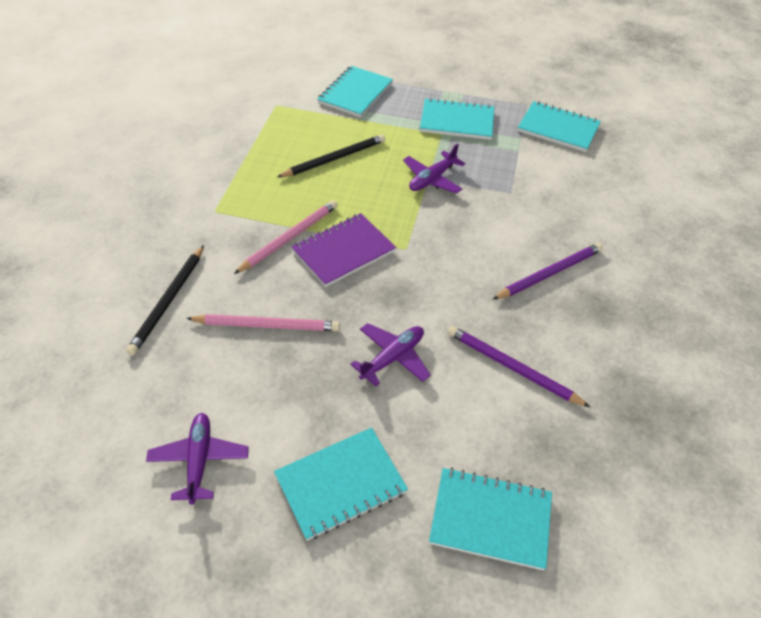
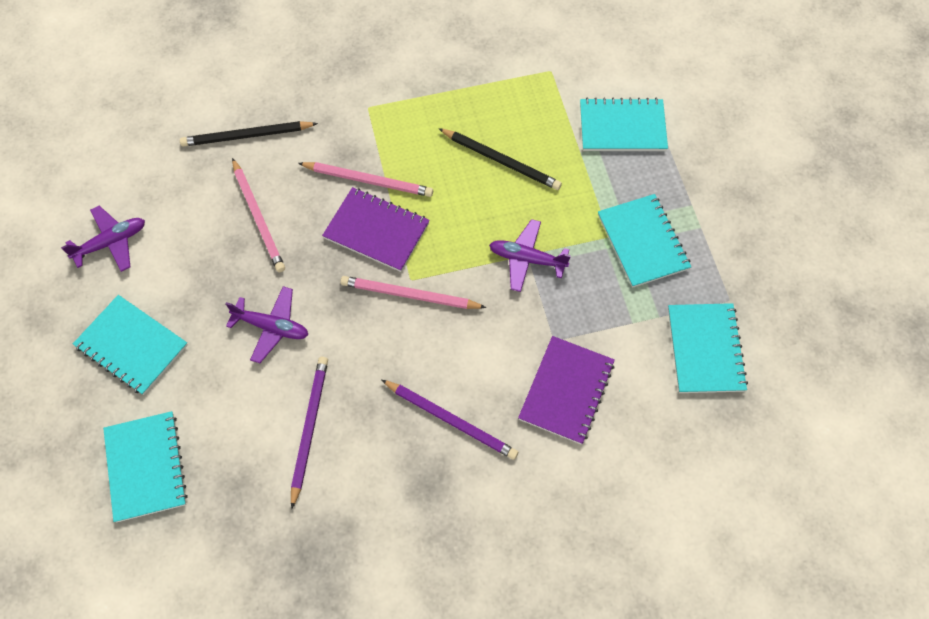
camera: 65 degrees right, 15 degrees up
(421, 254) = (410, 295): none -> pink pencil
(556, 202) = (566, 391): none -> purple notebook

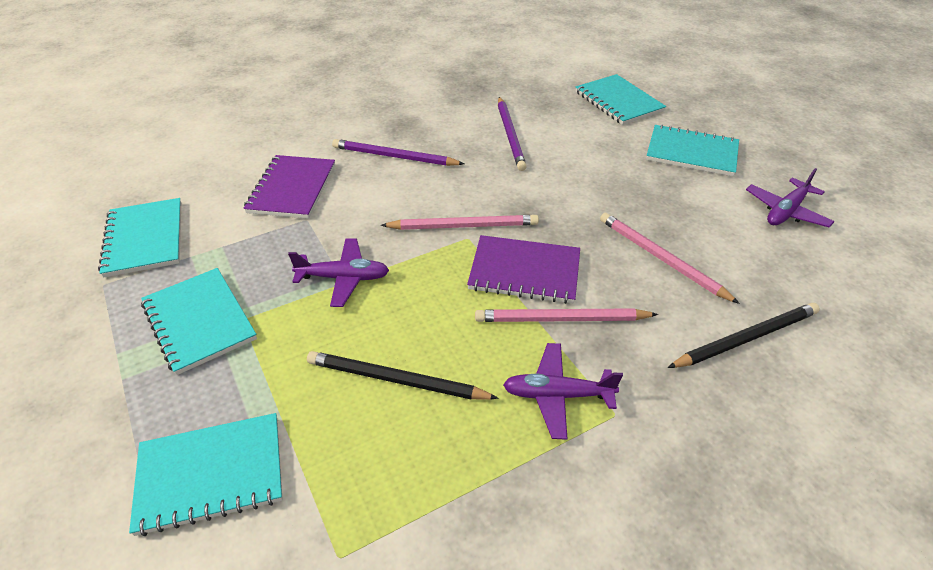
camera: 165 degrees right, 20 degrees down
(271, 327) = (582, 182): purple plane -> purple plane (557, 395)

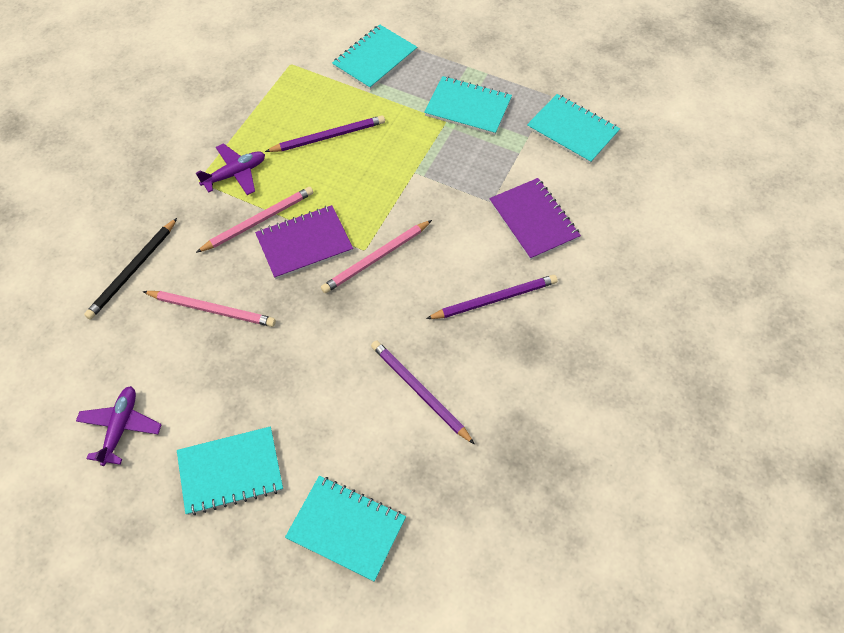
camera: 145 degrees right, 15 degrees up
(343, 278) = (417, 174): purple plane -> none
(397, 380) = (328, 137): black pencil -> purple pencil

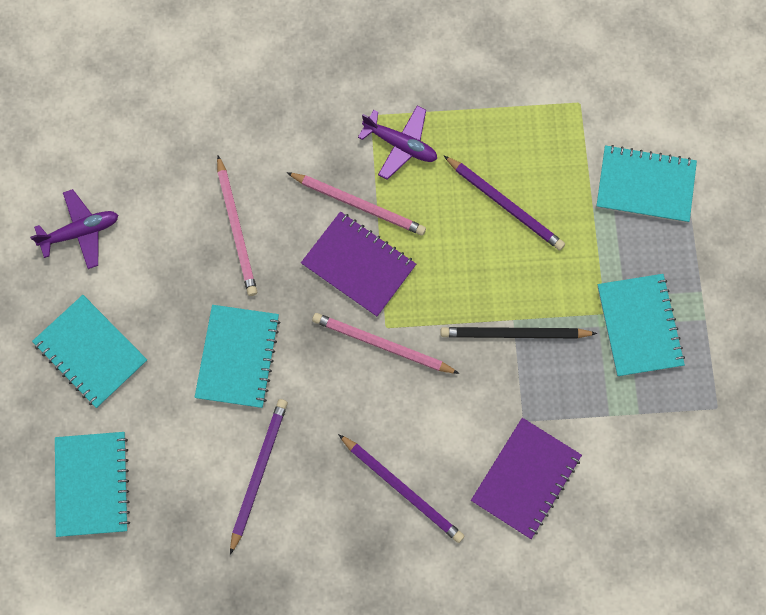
camera: 60 degrees right, 15 degrees up
(133, 270) = (237, 129): black pencil -> black pencil (515, 334)
(572, 130) = (679, 458): turquoise notebook -> turquoise notebook (238, 357)

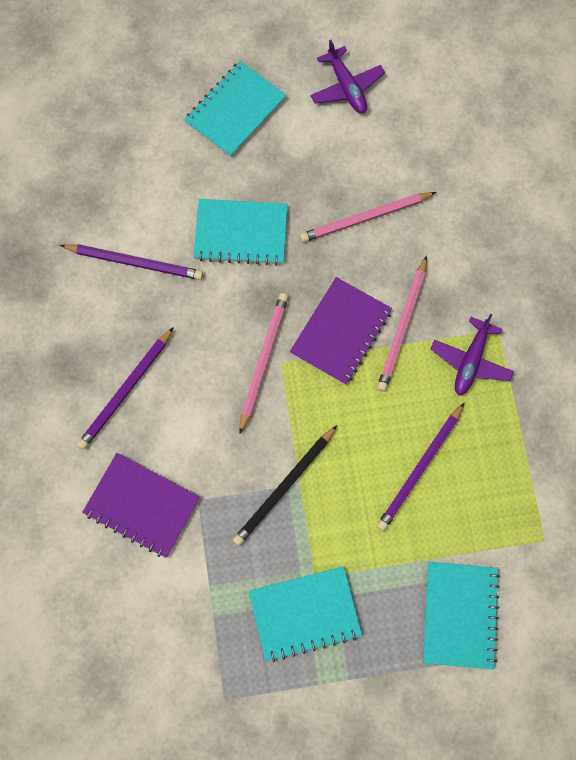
camera: 85 degrees right, 0 degrees up
(92, 484) = (118, 127): turquoise notebook -> none
(515, 334) = (285, 487): black pencil -> black pencil turned 135 degrees counterclockwise

